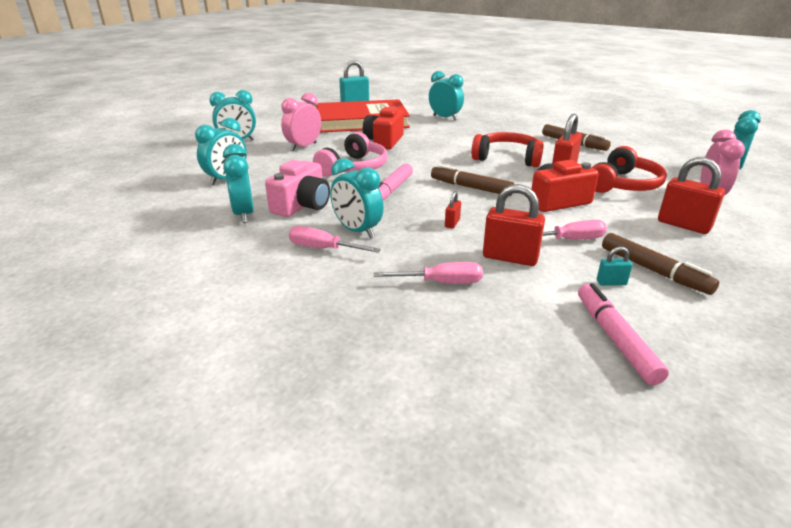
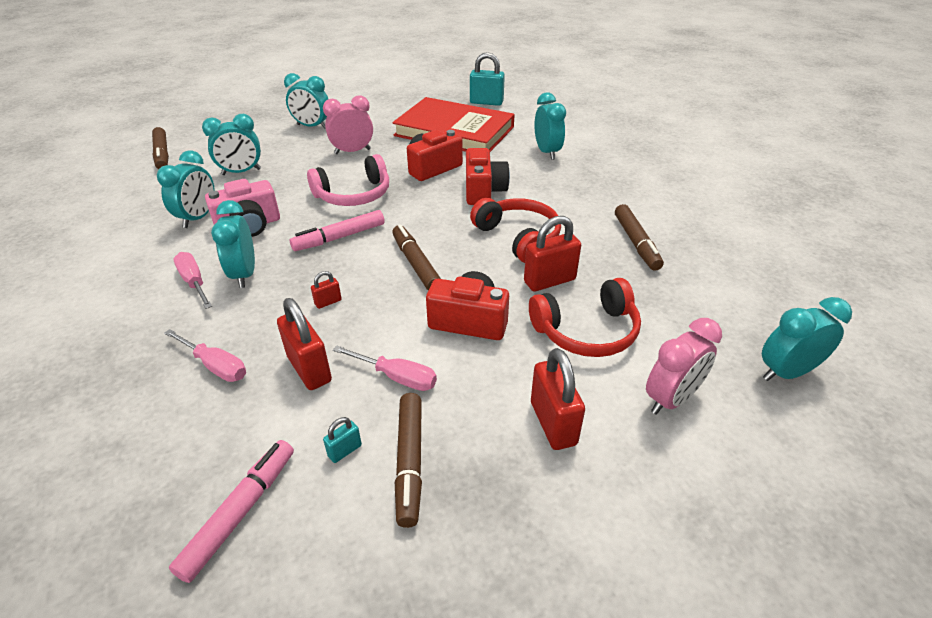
camera: 35 degrees right, 10 degrees up
(116, 189) = (162, 154): none -> brown marker
(442, 144) = (483, 191): none -> red camera
(611, 283) = (345, 450): turquoise padlock -> turquoise padlock turned 75 degrees counterclockwise

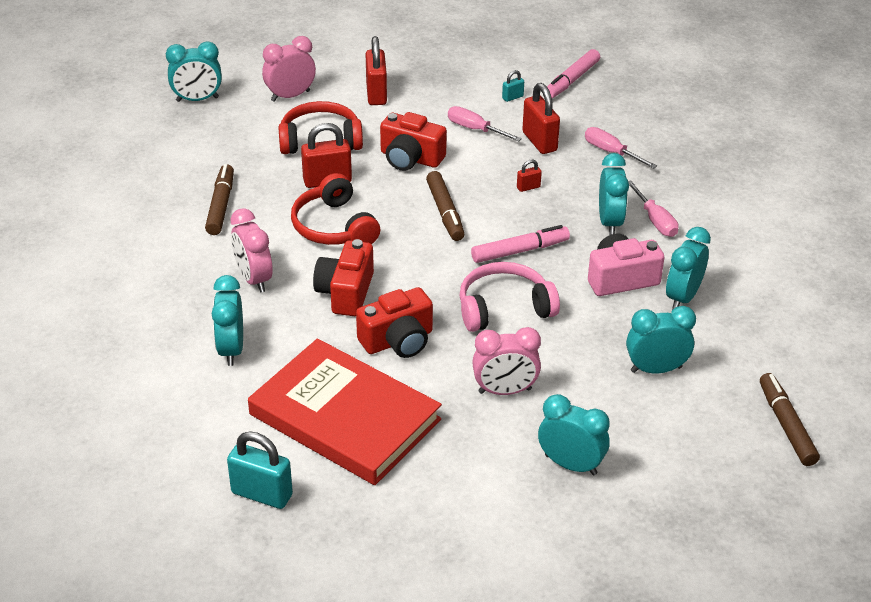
camera: 170 degrees left, 0 degrees up
(409, 462) = (473, 88): brown marker -> none
(561, 191) = (254, 279): none -> pink clock

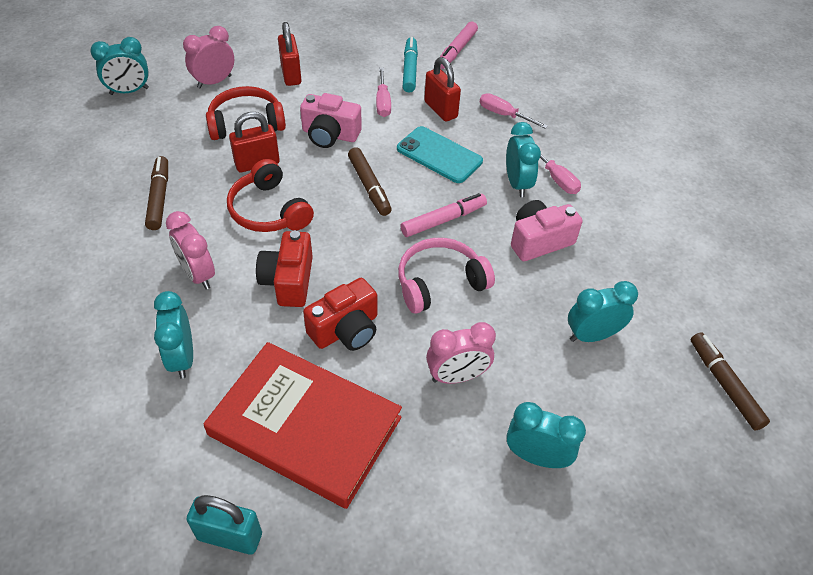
camera: 10 degrees left, 10 degrees up
(410, 158) = (330, 135): red camera -> pink camera
(475, 129) = (383, 102): pink screwdriver -> pink screwdriver turned 120 degrees counterclockwise
(512, 97) = (410, 69): turquoise padlock -> turquoise marker
(528, 187) = (439, 155): red padlock -> turquoise phone
(683, 297) = (598, 255): turquoise clock -> none

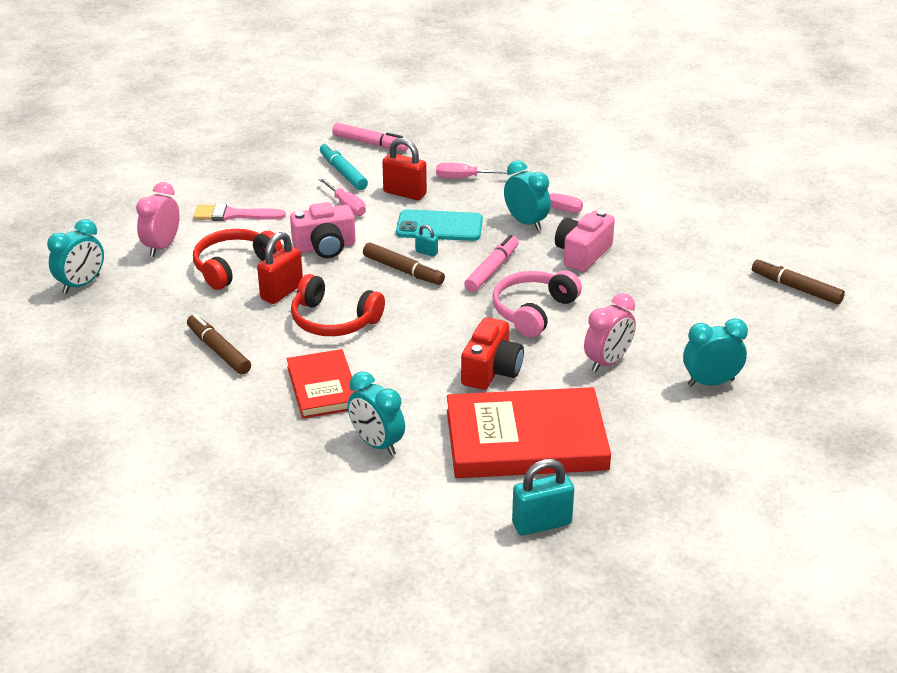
camera: 30 degrees left, 15 degrees down
(198, 274) = (323, 387): pink clock -> red book
(288, 281) = (408, 360): red camera -> none
(291, 75) = (233, 215): red padlock -> pink brush
(404, 177) = (426, 252): none -> turquoise padlock
(456, 50) = (370, 143): pink marker -> pink marker turned 60 degrees counterclockwise
(592, 335) = (680, 297): turquoise clock -> none

